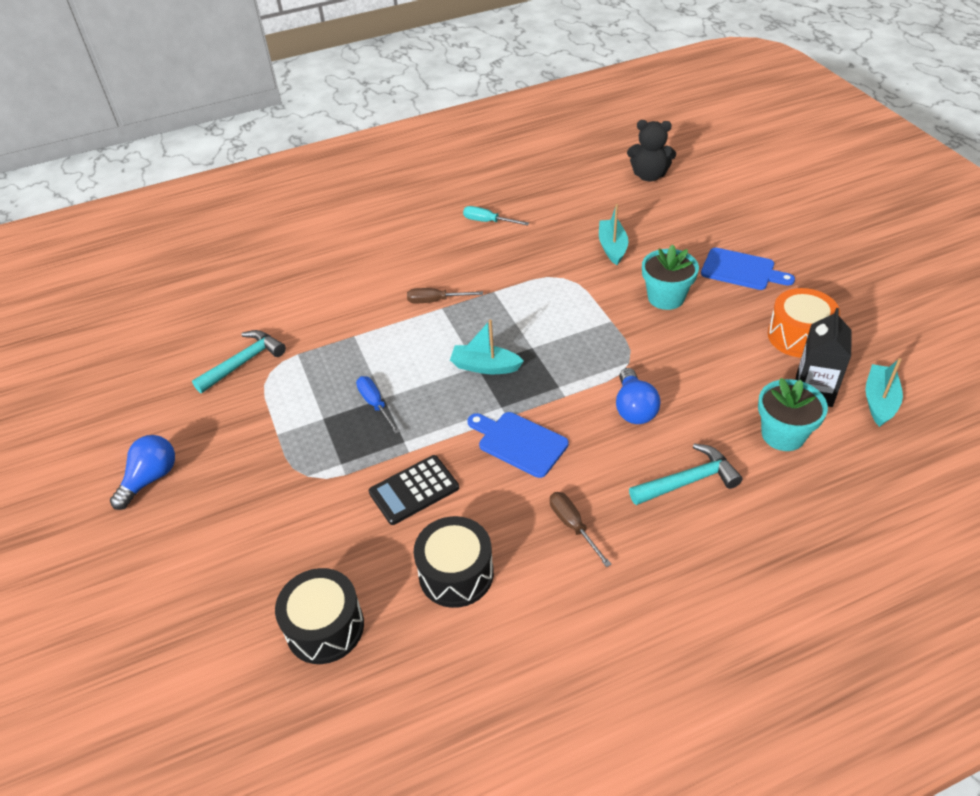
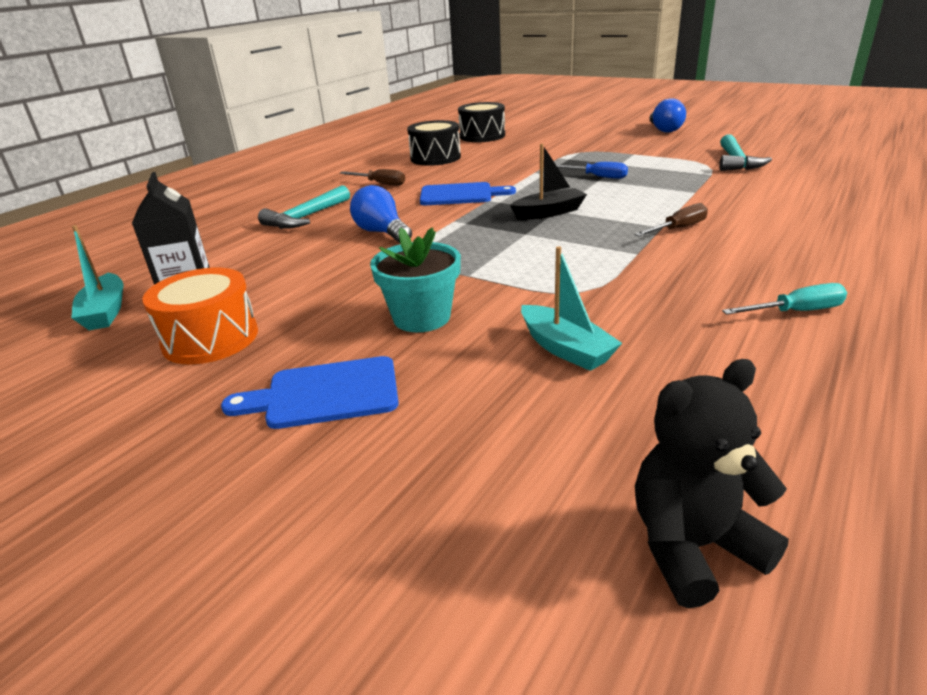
camera: 145 degrees right, 15 degrees down
(414, 490) = (504, 165): black calculator -> none
(485, 366) = (549, 212): turquoise boat -> black boat
(783, 434) = (224, 260): turquoise flower pot -> none

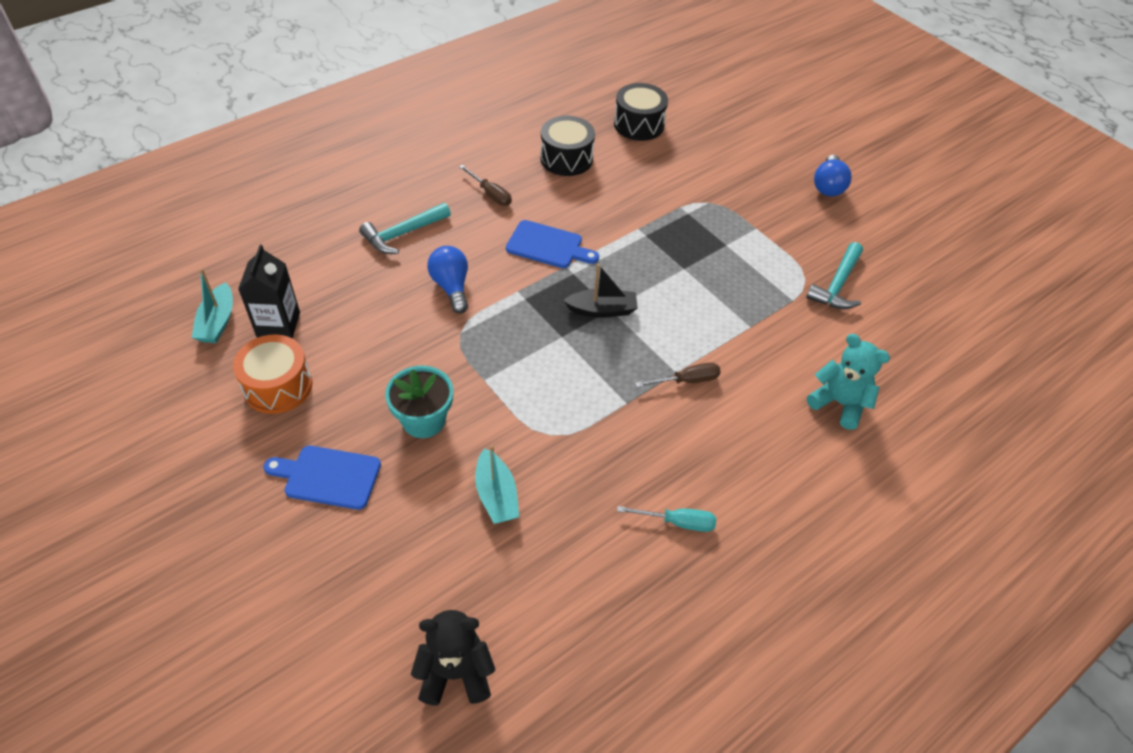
camera: 15 degrees right, 20 degrees up
(597, 177) = (687, 262): blue screwdriver -> none
(831, 208) = (839, 403): none -> turquoise teddy bear

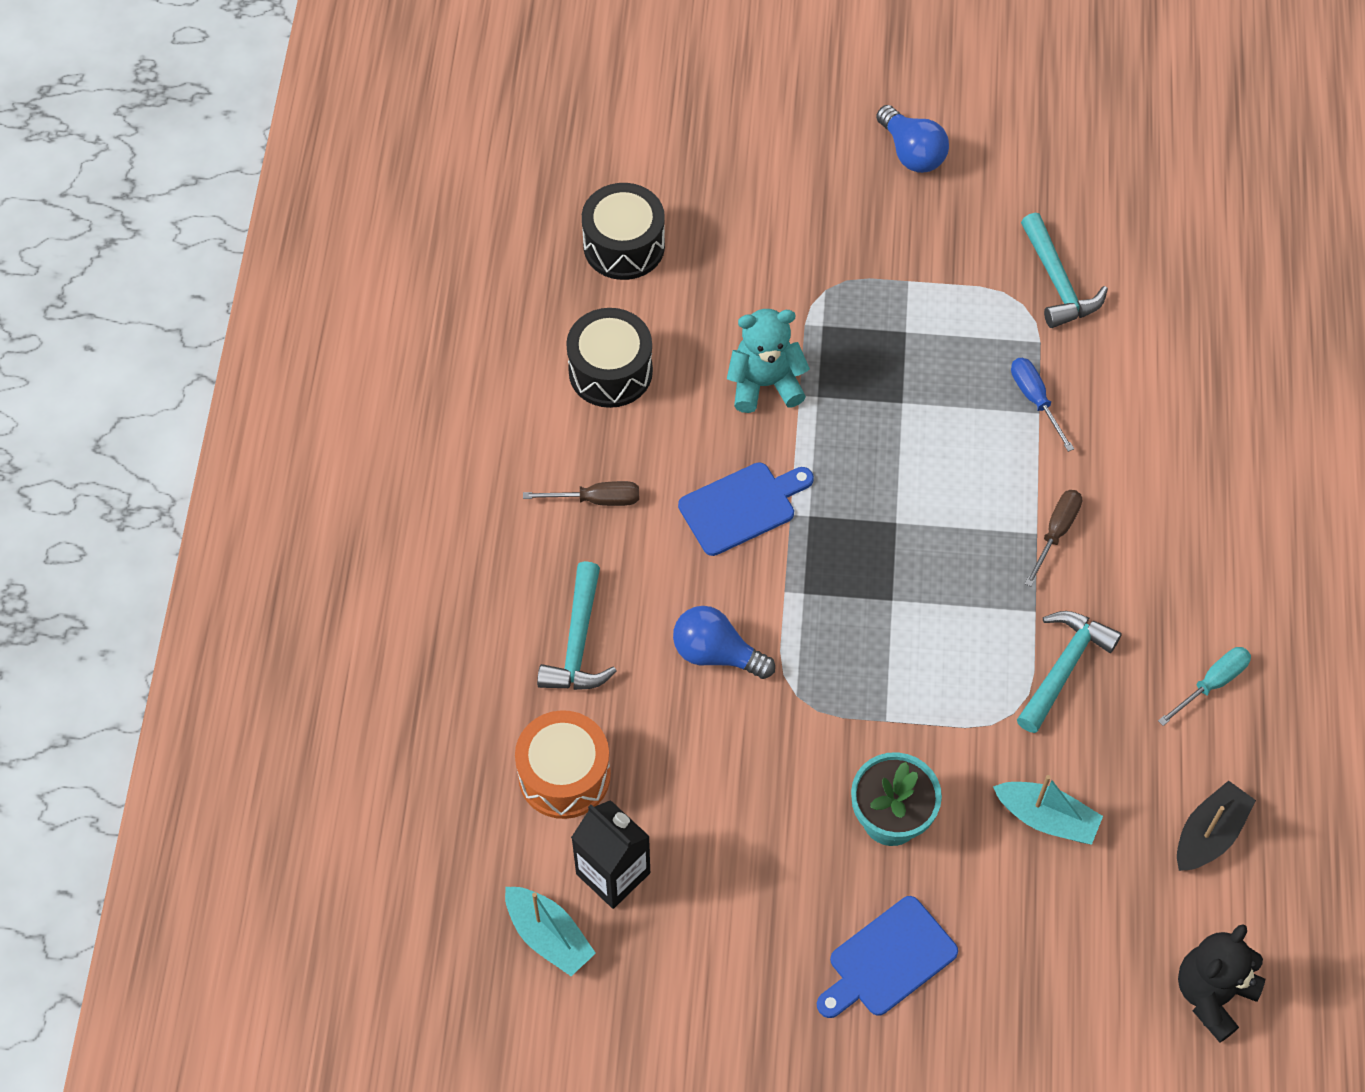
camera: 45 degrees left, 10 degrees up
(278, 386) = (713, 932): orange drum -> orange drum (564, 775)
(602, 310) = (889, 531): black boat -> black boat (1209, 834)
(606, 439) = (1064, 667): none -> turquoise hammer
(756, 320) = (1035, 400): none -> blue screwdriver
(839, 403) = (1201, 424): turquoise teddy bear -> turquoise teddy bear (765, 384)

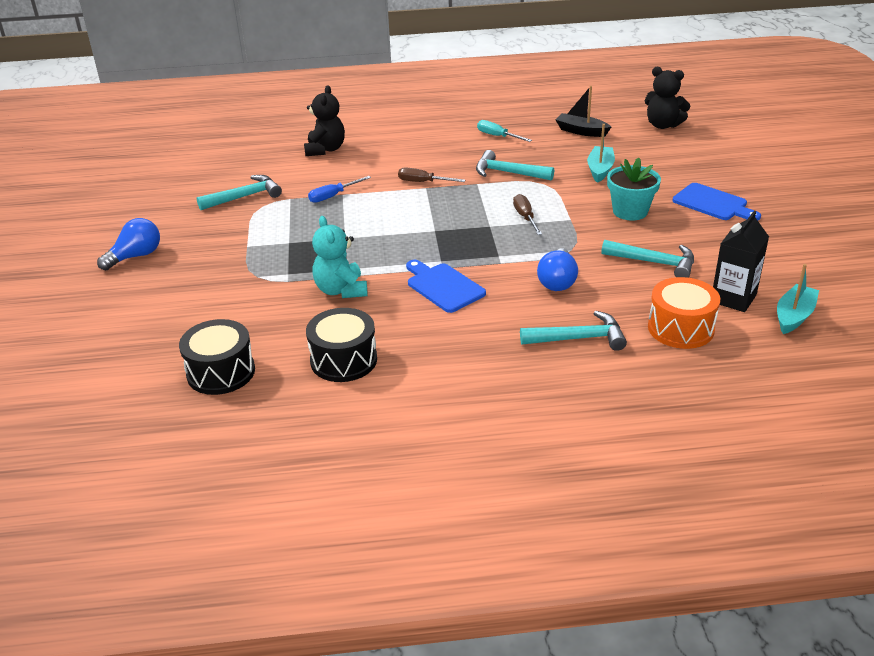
camera: 100 degrees left, 25 degrees down
(596, 499) = (459, 349): brown screwdriver -> brown screwdriver (525, 217)
(731, 801) = (655, 263): none -> turquoise hammer
(1205, 404) = (325, 149): none -> black teddy bear

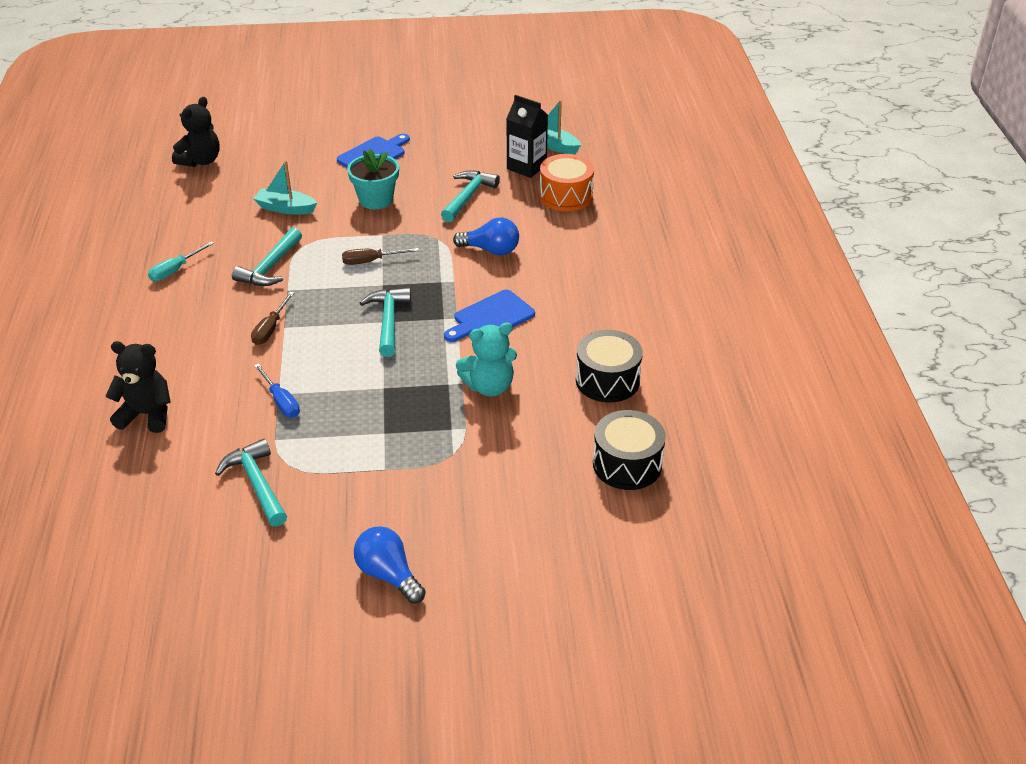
camera: 90 degrees left, 5 degrees up
(579, 338) = (578, 245): turquoise hammer -> turquoise hammer (388, 321)
(581, 131) = (190, 212): black boat -> none

